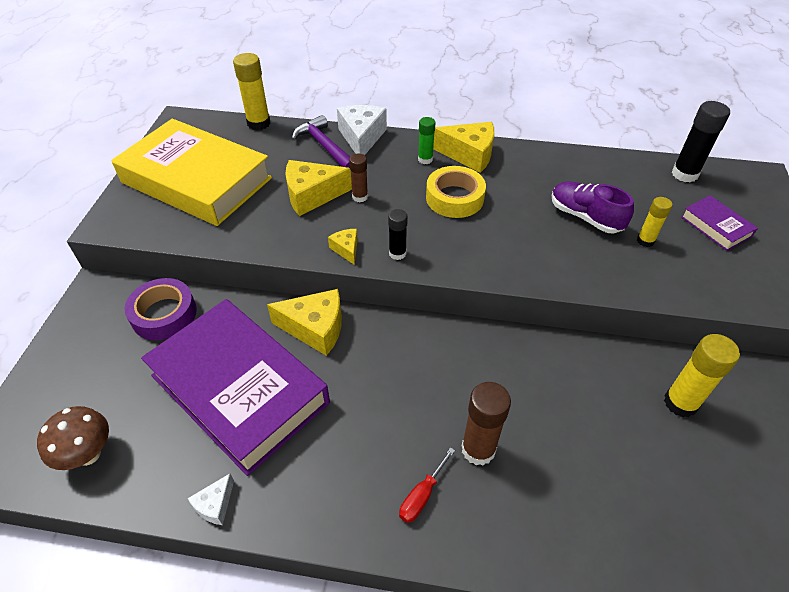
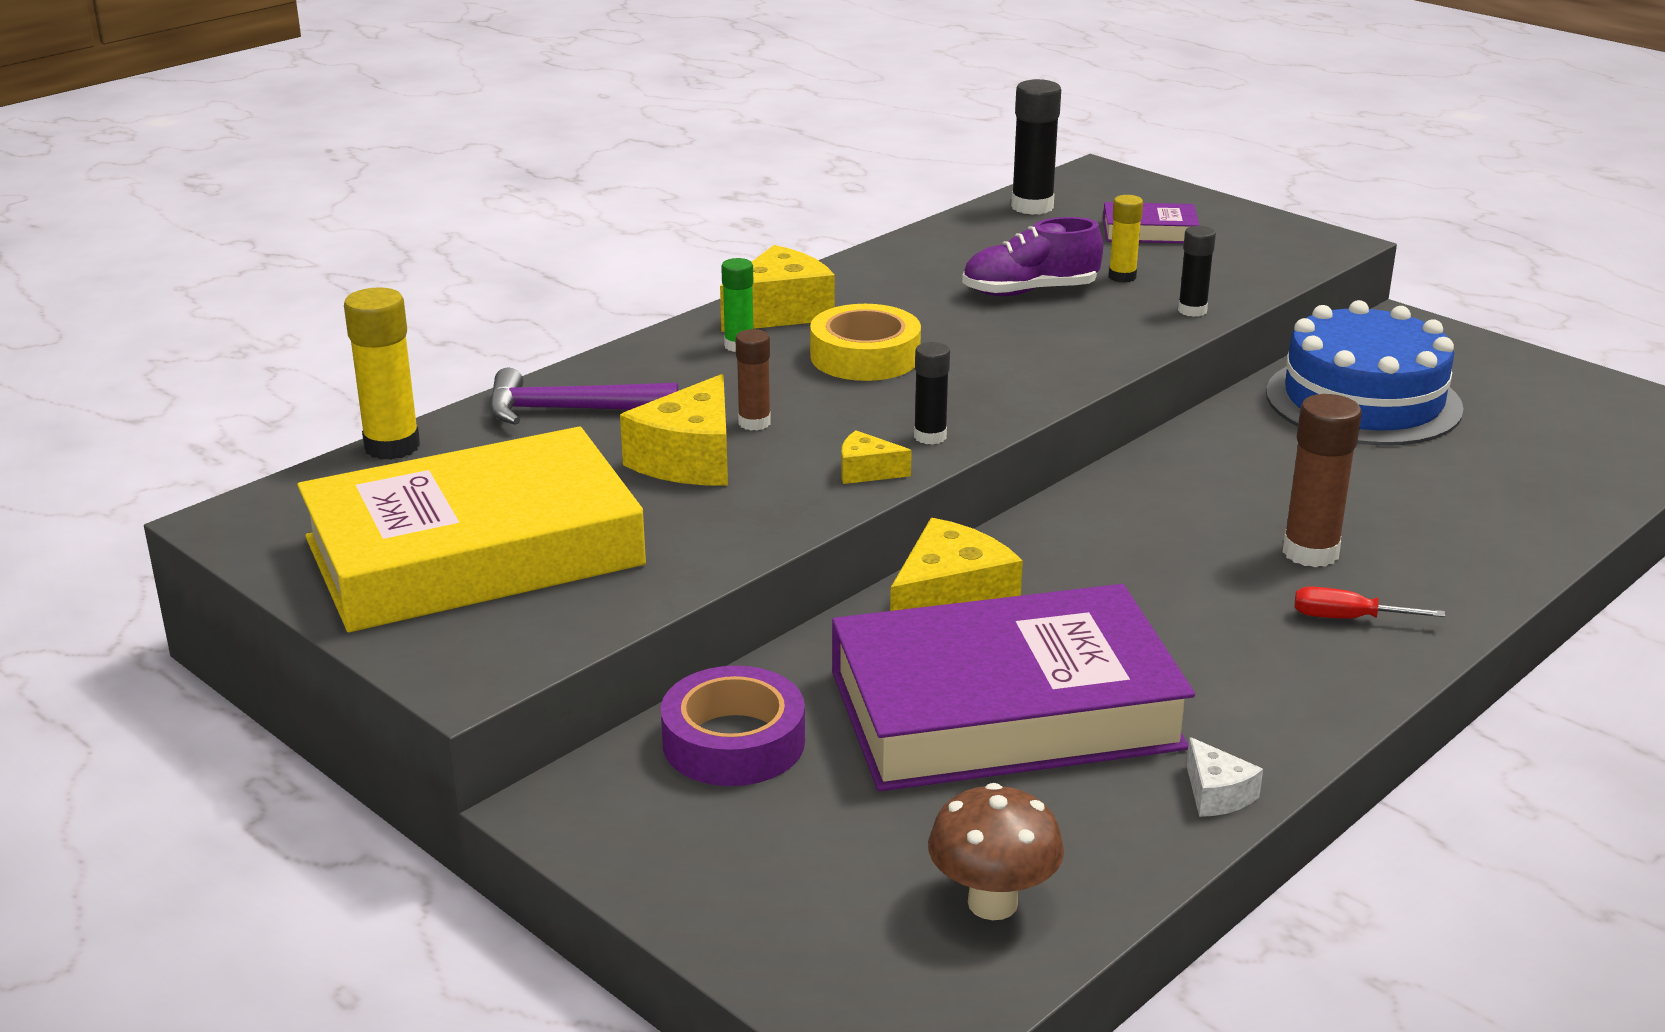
camera: 55 degrees left, 20 degrees down
(362, 137) = (598, 373): white cheese -> none
(422, 495) = (1347, 618): red screwdriver -> red screwdriver turned 120 degrees clockwise
(639, 284) = (1192, 310): none -> black glue stick
(680, 403) = (1363, 400): yellow glue stick -> blue cake

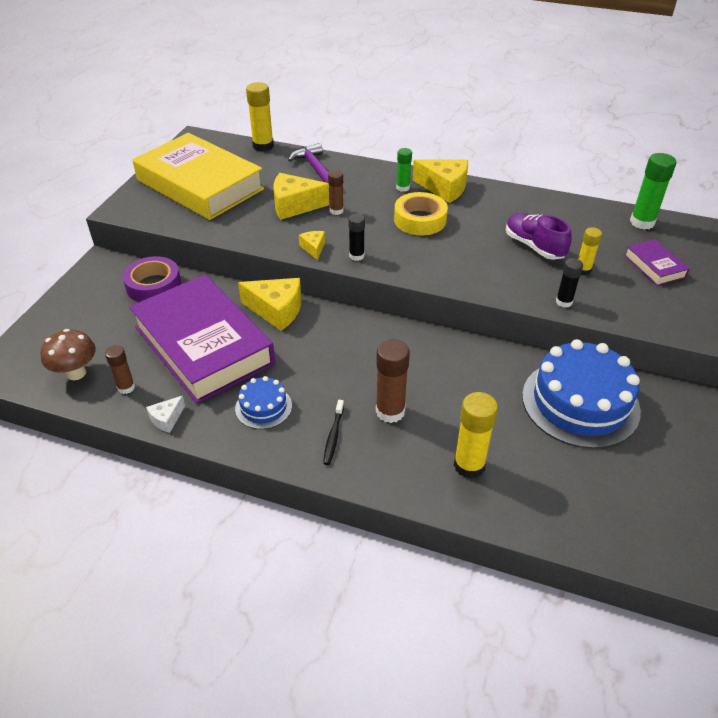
camera: 65 degrees right, 15 degrees up
(1032, 207) = (642, 222): black glue stick -> green glue stick
(1086, 834) = (126, 387): none -> brown glue stick
(1237, 674) = (263, 407): none -> blue cake
(1347, 618) = (333, 436): red screwdriver -> black toothbrush
(1462, 518) = (469, 465): none -> yellow glue stick

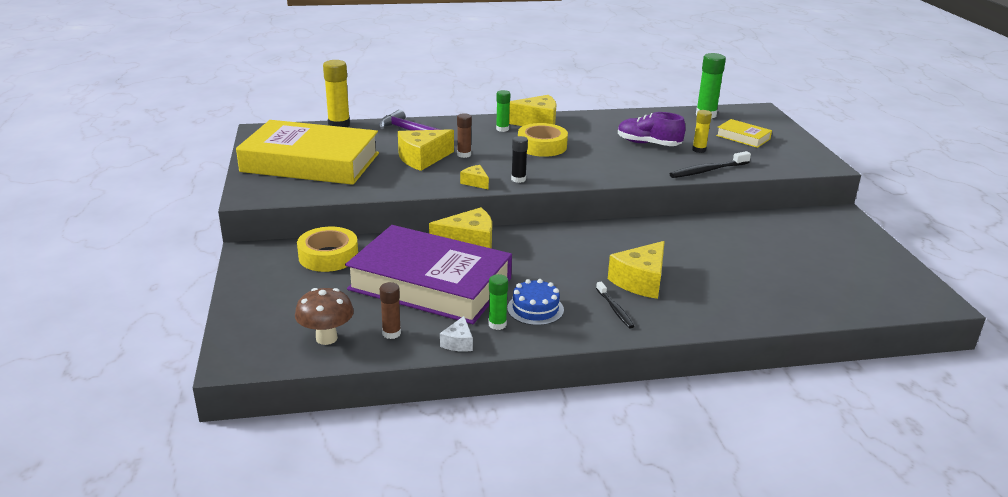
camera: 30 degrees left, 15 degrees down
(154, 286) = (328, 256): purple tape -> yellow tape
(215, 412) = (497, 324): none -> green glue stick
(390, 411) = (640, 281): brown glue stick -> yellow cheese
(469, 465) = (734, 295): yellow glue stick -> none
(564, 302) = (707, 170): black glue stick -> black toothbrush
(580, 403) = (767, 237): blue cake -> none
(654, 266) = (743, 137): purple book -> yellow book

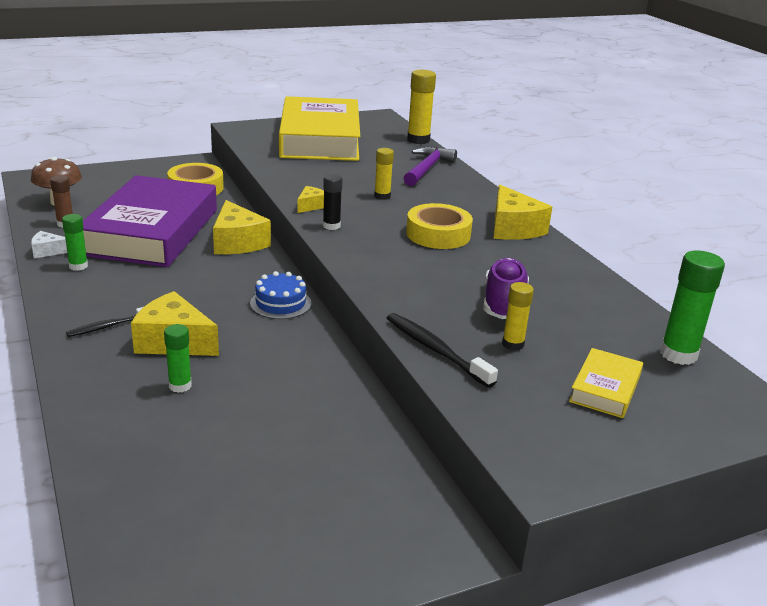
camera: 75 degrees right, 0 degrees up
(422, 159) = (358, 179): yellow cheese -> none
(464, 154) = (382, 196): brown glue stick -> yellow glue stick
(502, 129) = (474, 210): green glue stick -> green glue stick (180, 386)
(535, 309) = (108, 283): blue cake -> blue cake (280, 303)

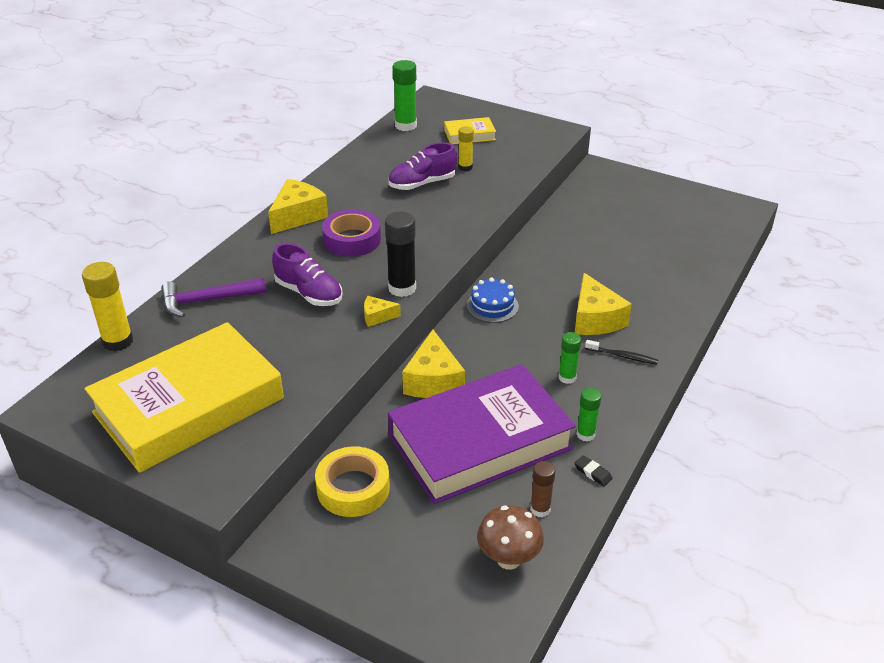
camera: 125 degrees left, 10 degrees up
(48, 251) = (593, 473): white cheese -> black eraser
(180, 386) = (625, 289): green glue stick -> green glue stick (567, 377)
(237, 242) = (433, 380): yellow cheese -> yellow cheese turned 150 degrees clockwise
(331, 226) = (402, 288): black glue stick -> black glue stick, size x1.65
(382, 196) = (309, 293): yellow glue stick -> purple shoe
(435, 350) = (506, 185): black toothbrush -> none
(438, 234) = (352, 240): yellow tape -> purple tape

